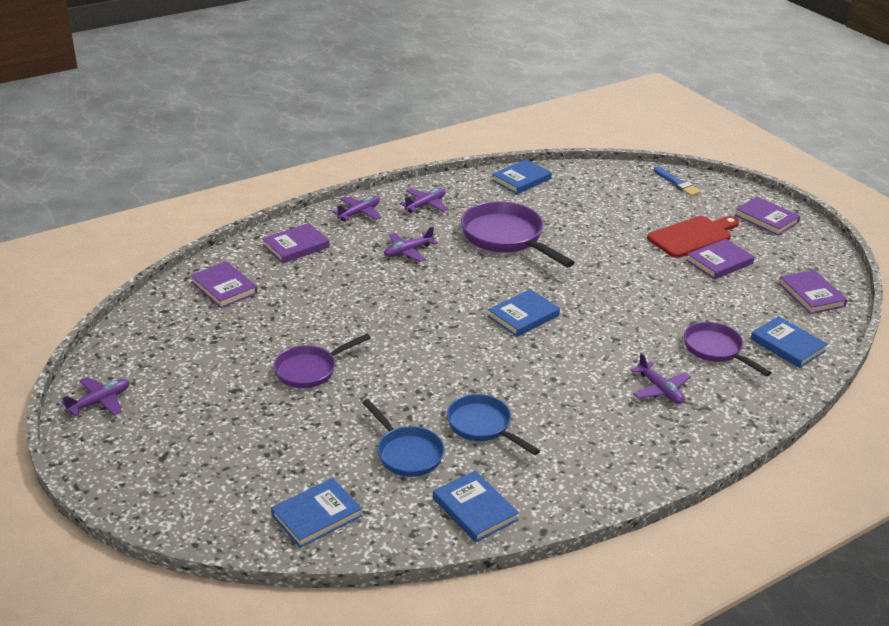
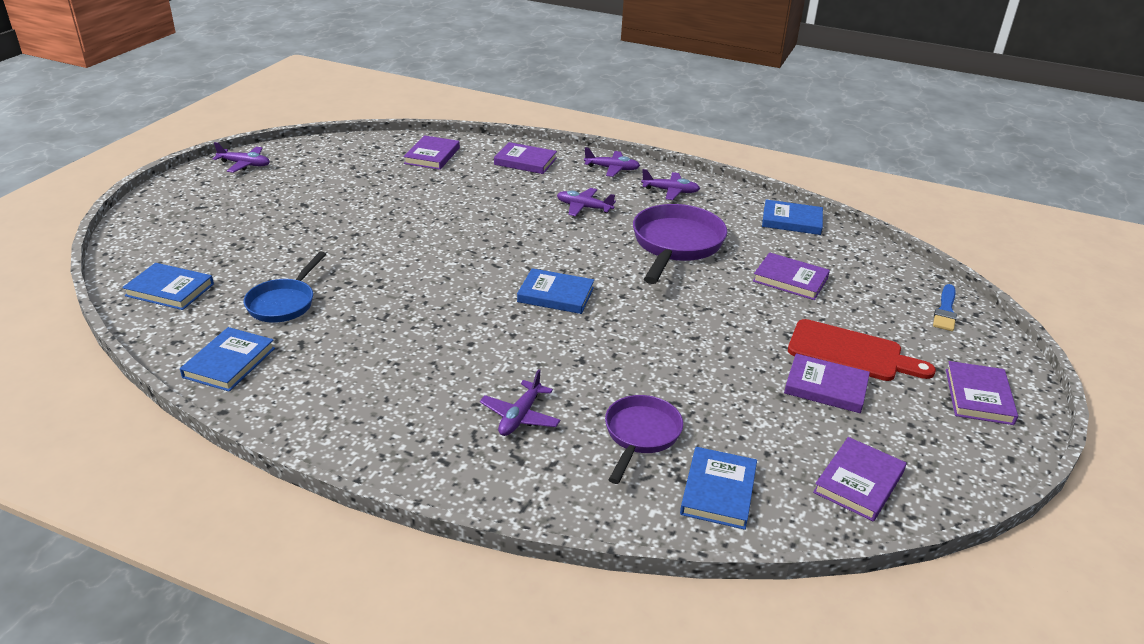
camera: 55 degrees right, 0 degrees up
(310, 370) = (360, 224): purple pan -> none
(482, 426) = (356, 328): blue pan -> none
(594, 216) = (790, 279): none -> purple book

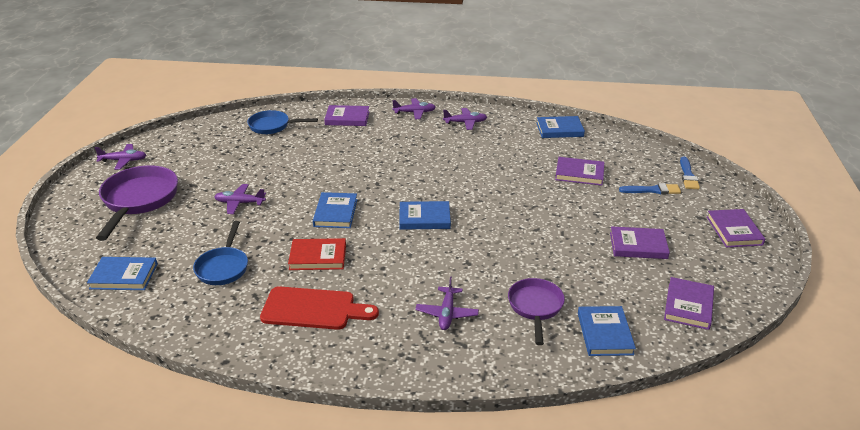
camera: 15 degrees left, 0 degrees up
(229, 362) = (208, 323): blue book -> blue book (335, 213)
(399, 314) = (318, 257): none -> red book
(432, 156) = (272, 126): purple book -> blue pan
(584, 207) = (410, 147): purple plane -> purple plane (240, 203)
(675, 245) = (490, 163): purple pan -> purple pan (139, 200)
(851, 352) = (643, 218): red cutting board -> red cutting board (313, 309)
(884, 320) = (653, 190): none -> blue brush

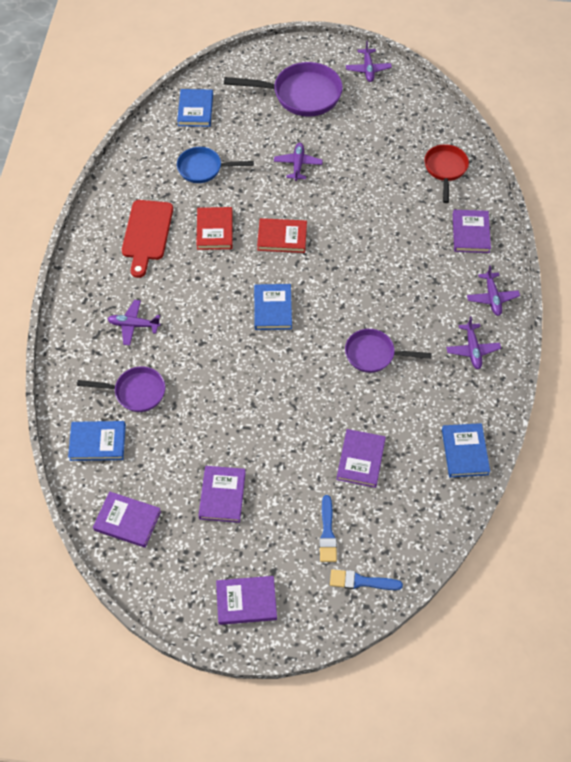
camera: 90 degrees right, 25 degrees up
(272, 126) = (445, 169): blue pan -> red pan
(335, 213) = (282, 237): blue book -> red book
(474, 165) = (374, 354): none -> purple pan

